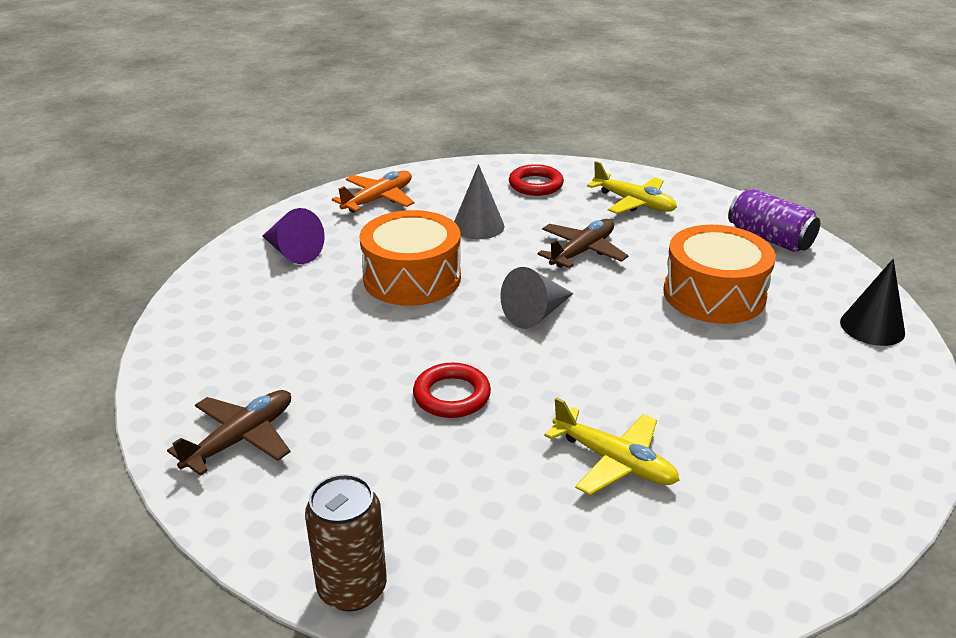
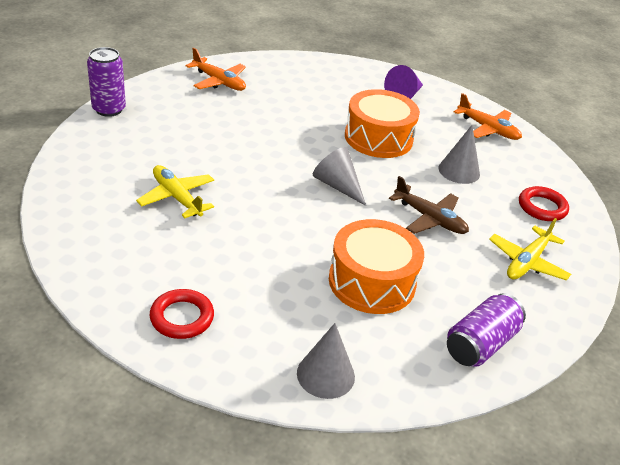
camera: 85 degrees right, 5 degrees up
(241, 439) = (219, 82): brown plane -> orange plane
(352, 588) = (109, 109): brown can -> purple can
(452, 395) = (247, 145): red ring -> red ring (182, 317)
(614, 462) = (177, 197): yellow plane -> yellow plane turned 105 degrees clockwise
(872, 327) = (325, 374): black cone -> grey cone

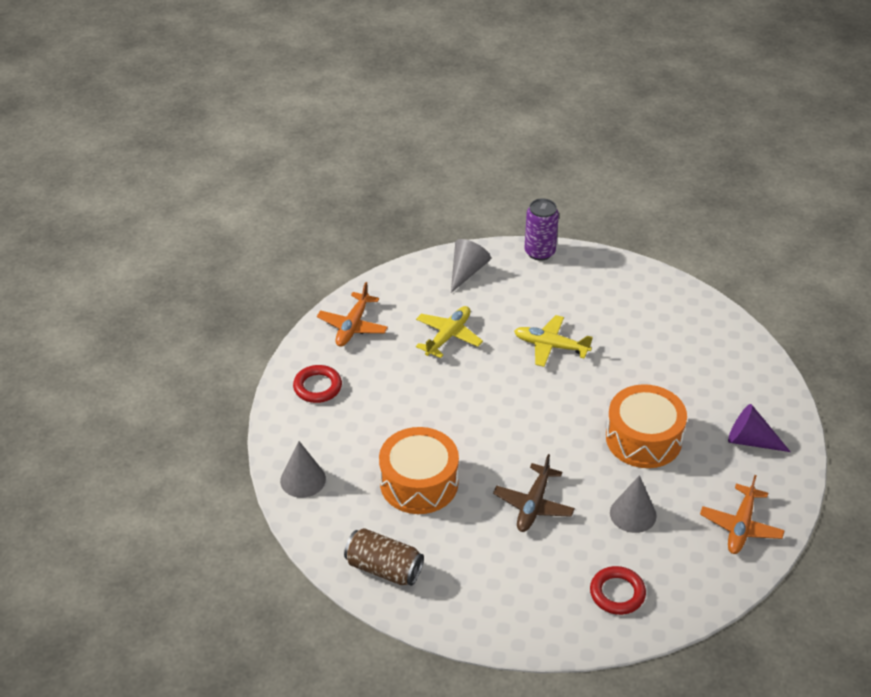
camera: 75 degrees right, 5 degrees up
(219, 82) = (647, 299): orange plane -> orange plane (352, 326)
(338, 186) = (538, 429): grey cone -> grey cone (466, 272)
(480, 344) = (384, 568): purple can -> brown can
(527, 262) = (515, 589): yellow plane -> yellow plane (550, 346)

